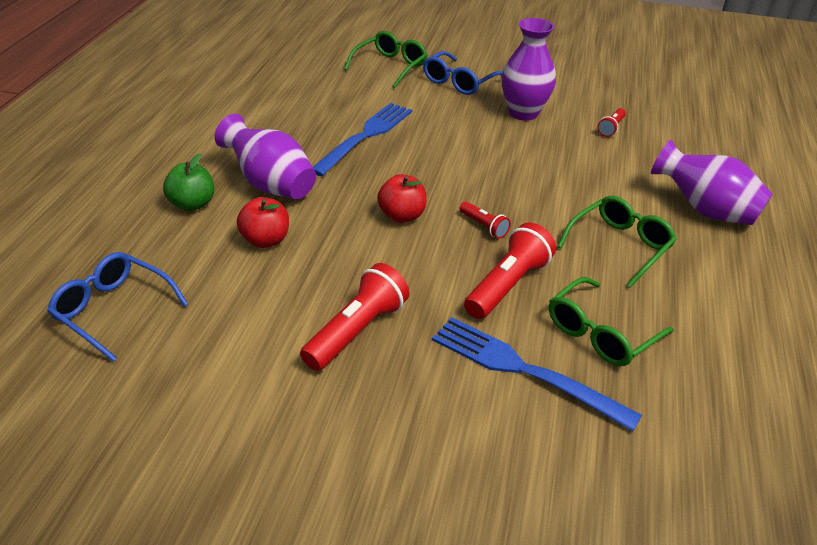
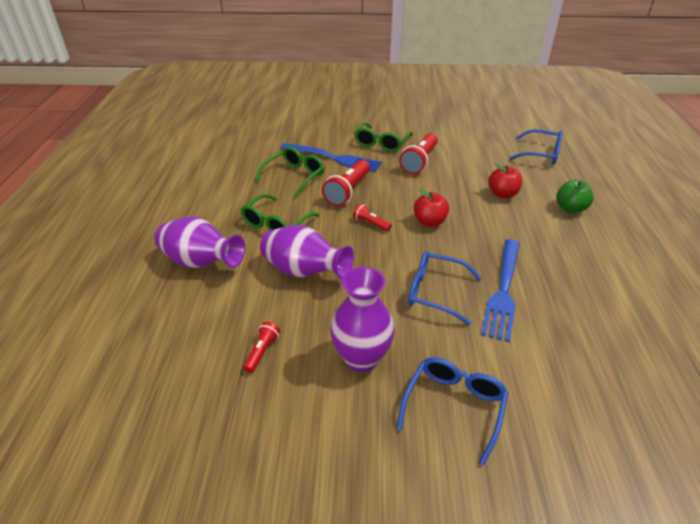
camera: 170 degrees right, 0 degrees up
(270, 184) = (536, 230): purple vase -> purple vase (304, 272)
(390, 66) = (558, 425): green glasses -> green glasses (381, 143)
(436, 145) = (435, 292): none -> blue glasses

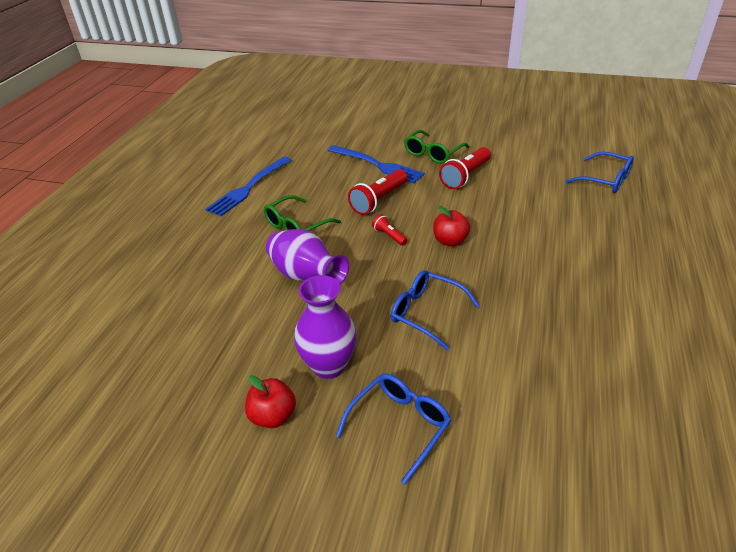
camera: 15 degrees right, 0 degrees up
(201, 262) = (215, 255): purple vase -> none
(262, 351) = (240, 345): red flashlight -> none
(295, 176) = (332, 180): green glasses -> none
(502, 194) = (541, 220): red apple -> red apple (273, 416)
(503, 290) = (498, 321): blue fork -> blue fork (249, 187)
(570, 208) = (612, 243): green apple -> none

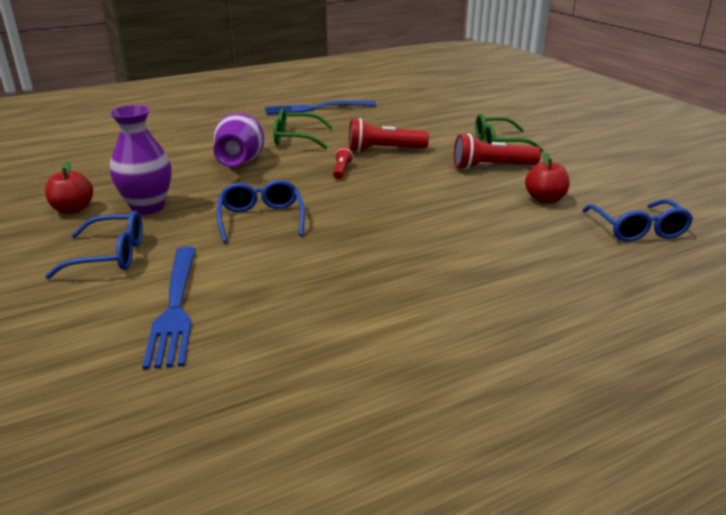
camera: 45 degrees right, 10 degrees down
(377, 165) = (434, 132): blue fork -> blue fork (175, 307)
(450, 241) = (377, 194): red apple -> red apple (545, 199)

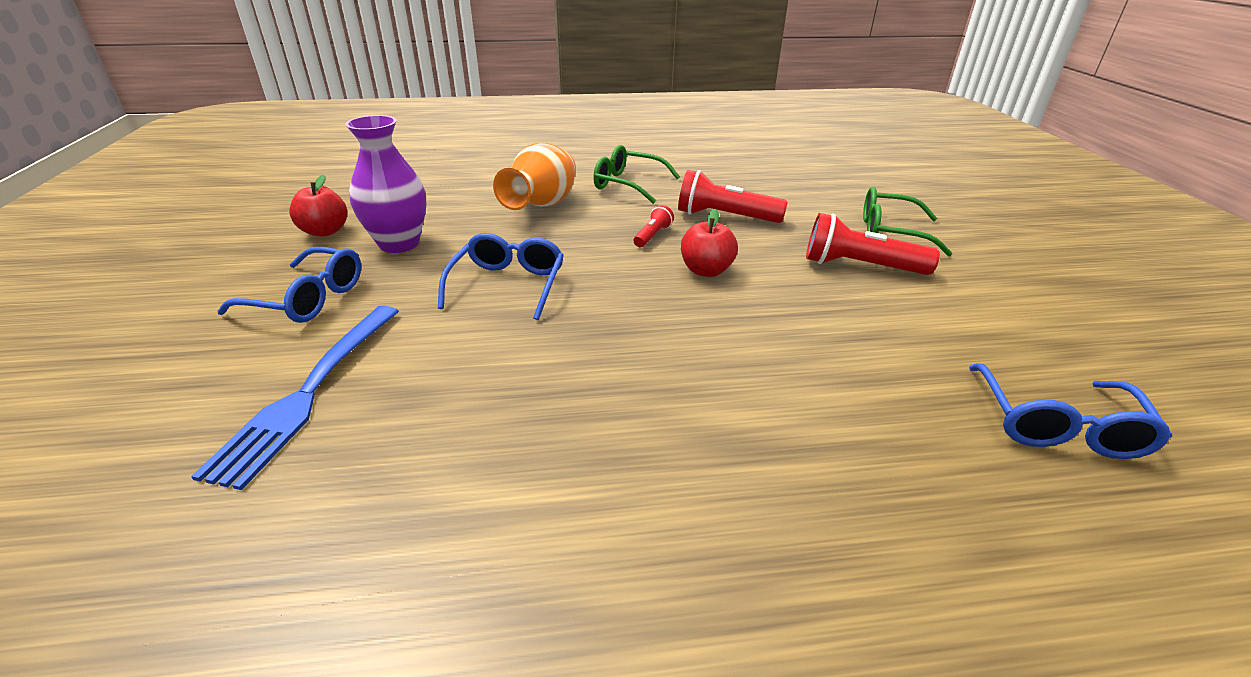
camera: 20 degrees right, 5 degrees up
(240, 163) = (542, 205): purple vase -> orange vase
(316, 108) = (677, 151): blue fork -> none
(545, 199) = (916, 334): red apple -> red apple (706, 271)

